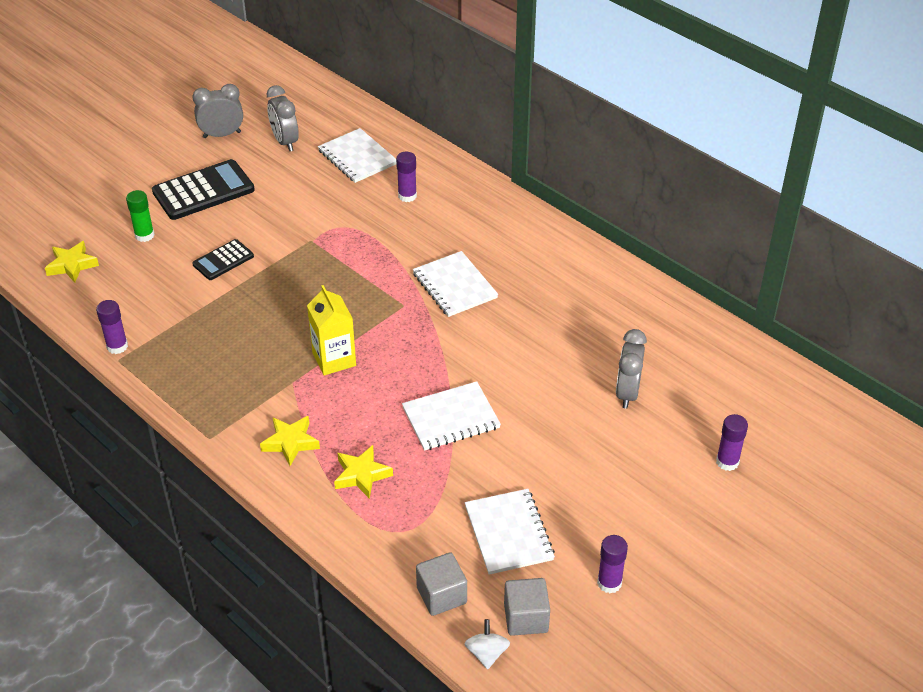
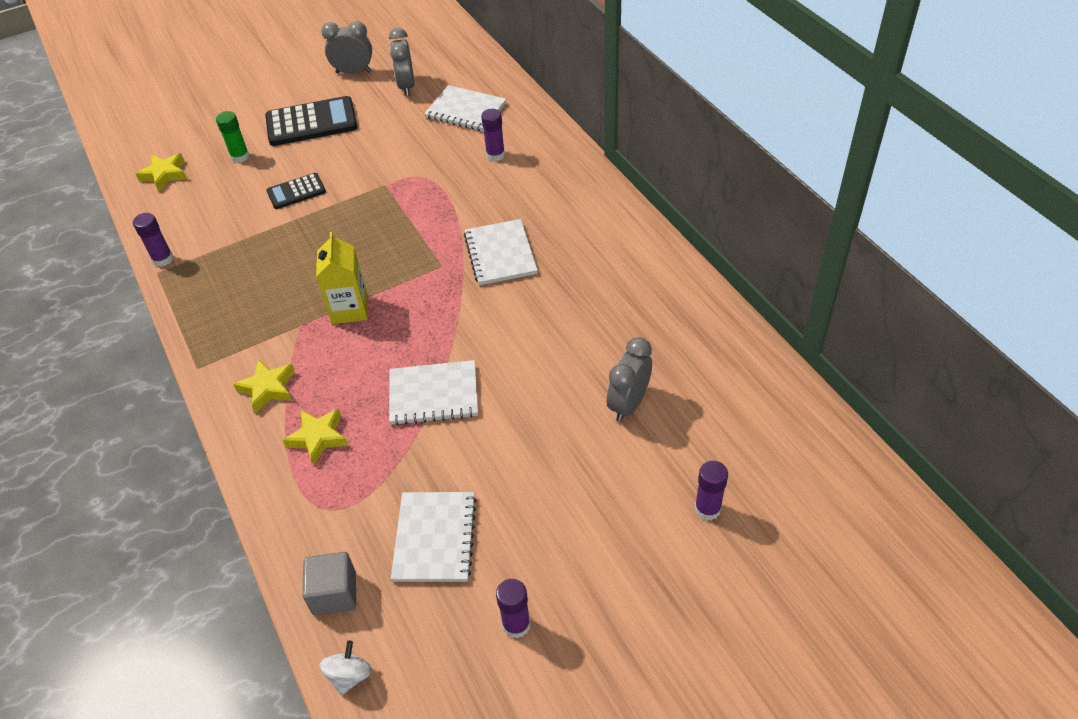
camera: 20 degrees right, 5 degrees up
(357, 157) = (466, 110): white notebook -> white notebook turned 45 degrees counterclockwise
(526, 618) = (409, 644): grey cube -> none

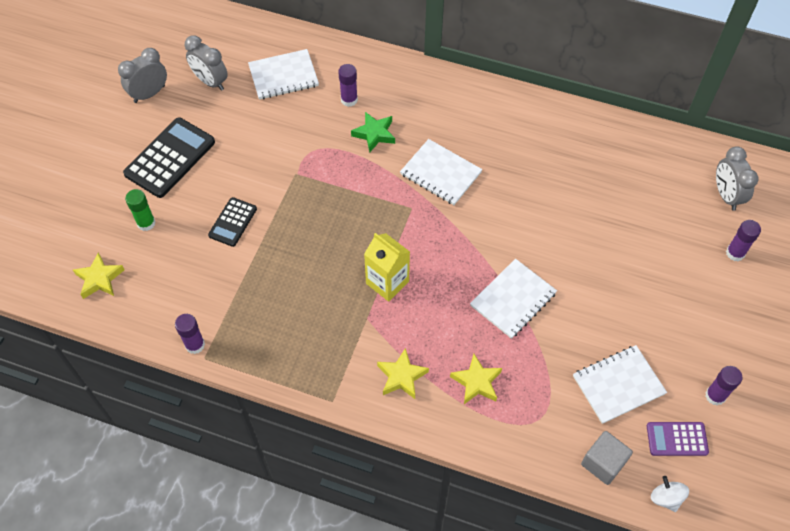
camera: 45 degrees left, 10 degrees up
(427, 632) = (677, 439): none -> purple calculator
(434, 538) = (618, 385): white notebook -> white notebook turned 75 degrees counterclockwise
(483, 192) = (374, 134): none -> green star
(628, 404) = (630, 221): grey clock -> grey clock (726, 195)

